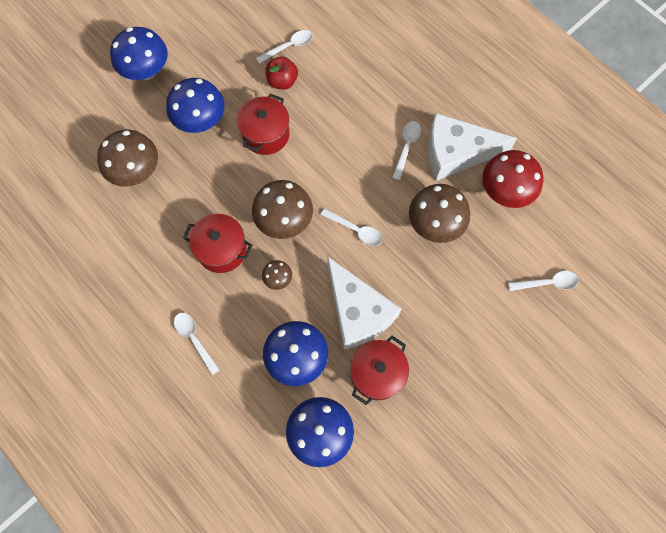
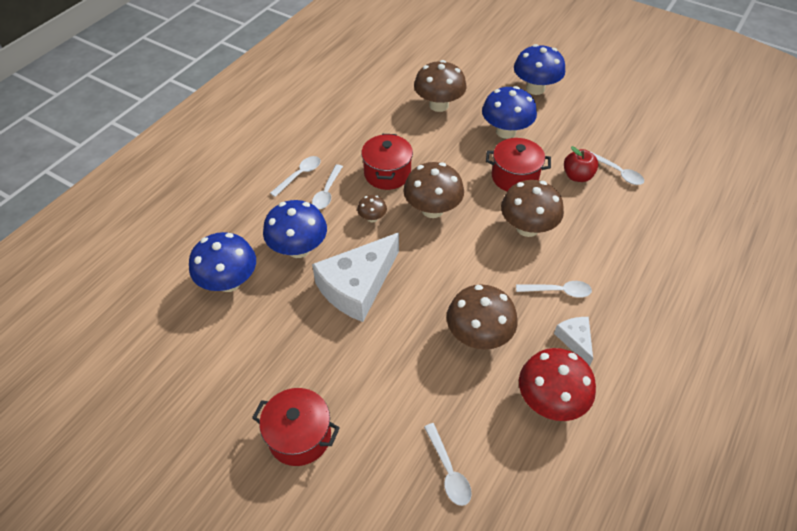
camera: 75 degrees right, 20 degrees down
(331, 146) = (527, 228): none -> brown mushroom
(355, 230) = (444, 266): white spoon -> white spoon (327, 192)
(377, 373) = (296, 316): red pot -> red pot (299, 436)
(456, 153) = (575, 340): white cheese -> white cheese, size x0.48

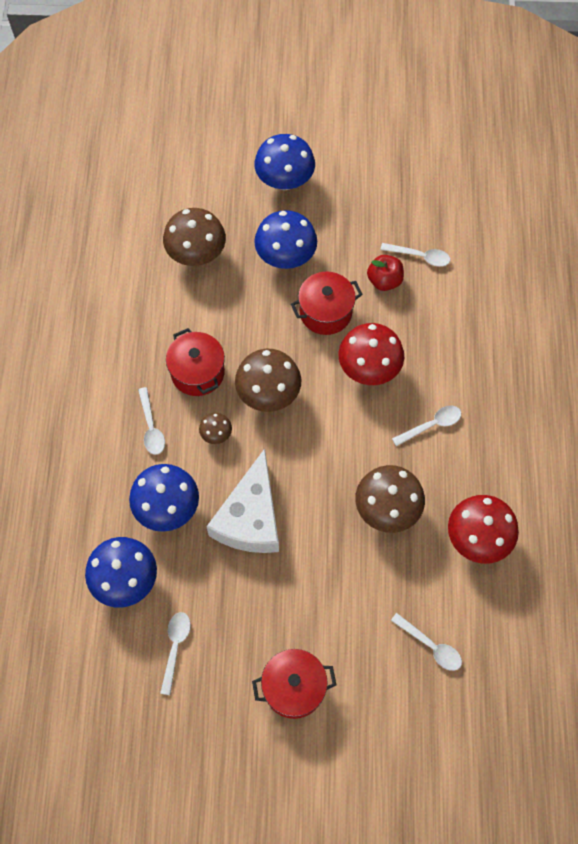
camera: 30 degrees left, 15 degrees up
(299, 175) = (108, 421): white spoon -> white spoon (175, 647)
(527, 228) = (369, 368): brown mushroom -> red mushroom
(575, 340) = (469, 468): white cheese -> none

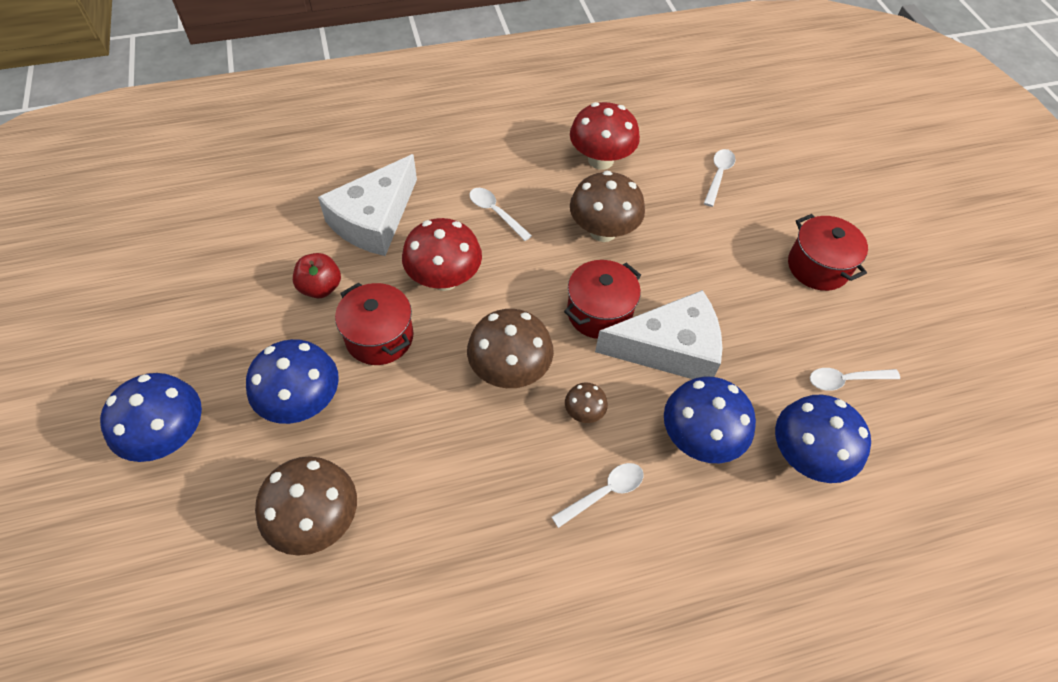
camera: 110 degrees left, 10 degrees down
(197, 372) = (507, 460): red pot -> red pot (599, 313)
(420, 256) = (279, 260): white spoon -> none
(446, 329) = (374, 220): none -> white cheese

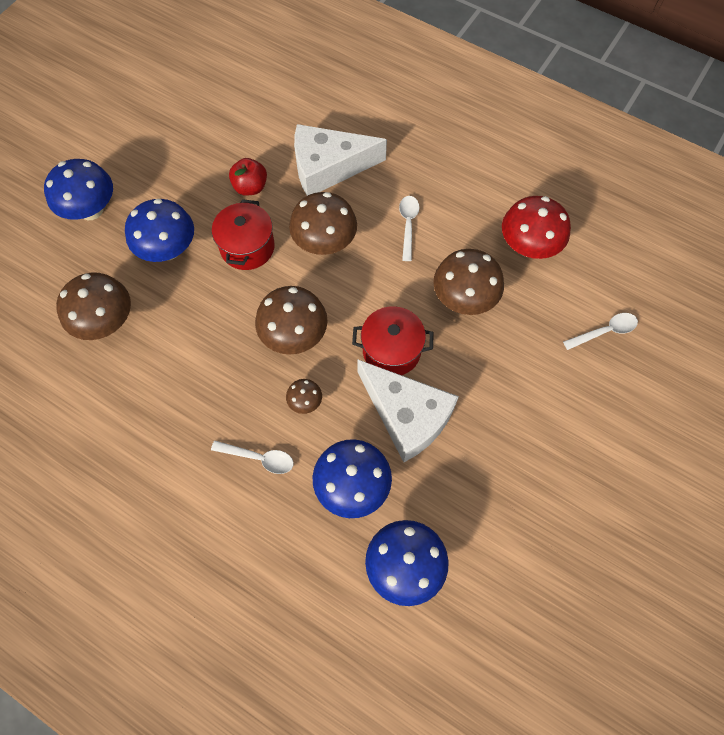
camera: 50 degrees right, 10 degrees up
(444, 279) = (324, 243): red mushroom -> brown mushroom
(818, 267) = (590, 463): red pot -> none
(845, 380) = (499, 552): white spoon -> none

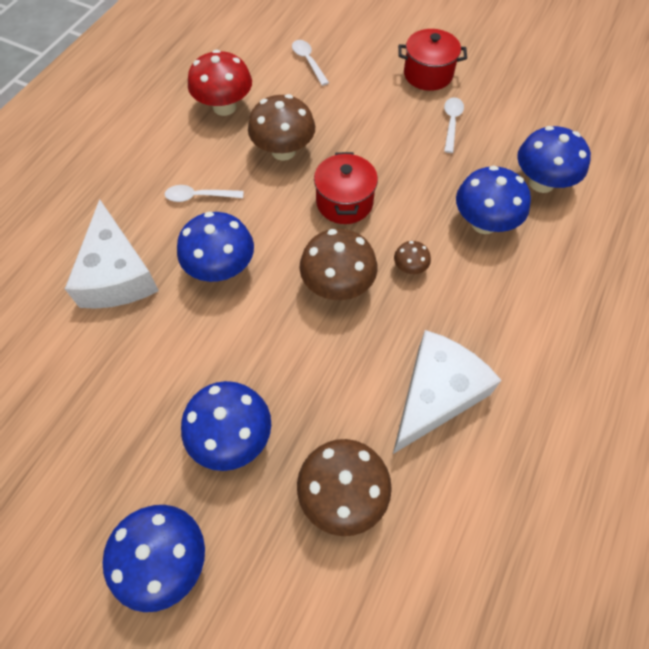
camera: 95 degrees left, 5 degrees down
(247, 247) = (228, 345): red pot -> red pot (428, 74)
(250, 187) = (140, 354): red apple -> none
(259, 458) = (476, 301): white spoon -> white spoon (451, 123)
(324, 243) = (221, 268): brown mushroom -> blue mushroom
(407, 415) = (408, 187): white cheese -> white cheese (436, 394)

